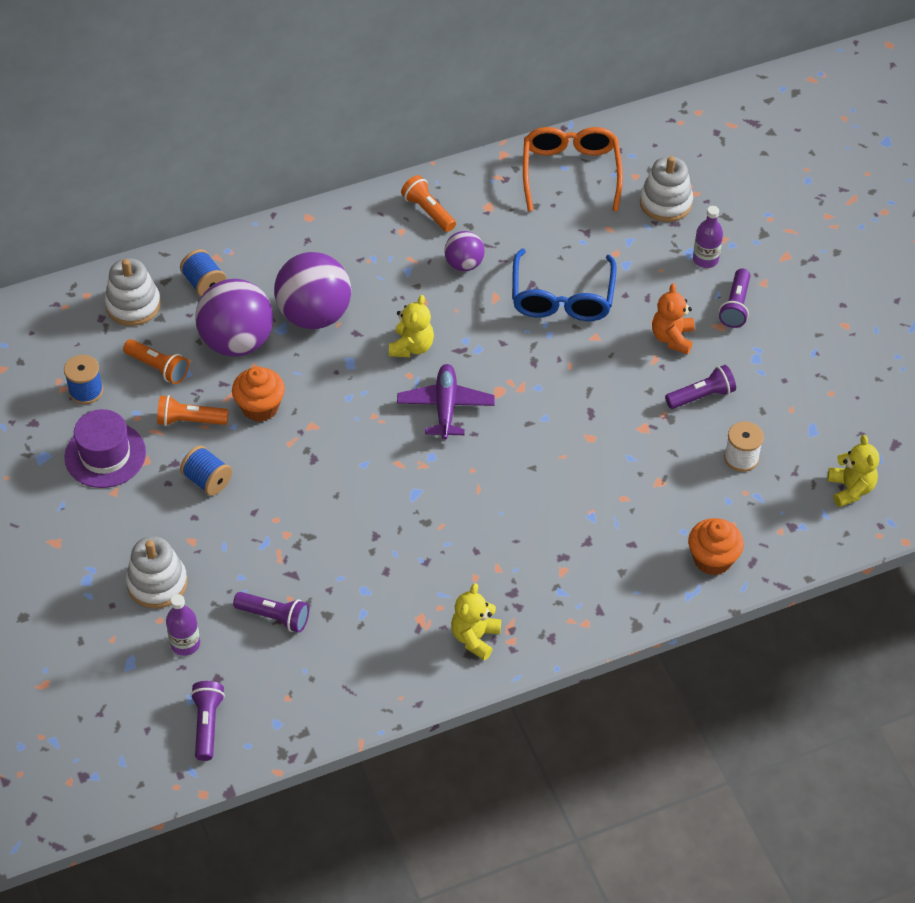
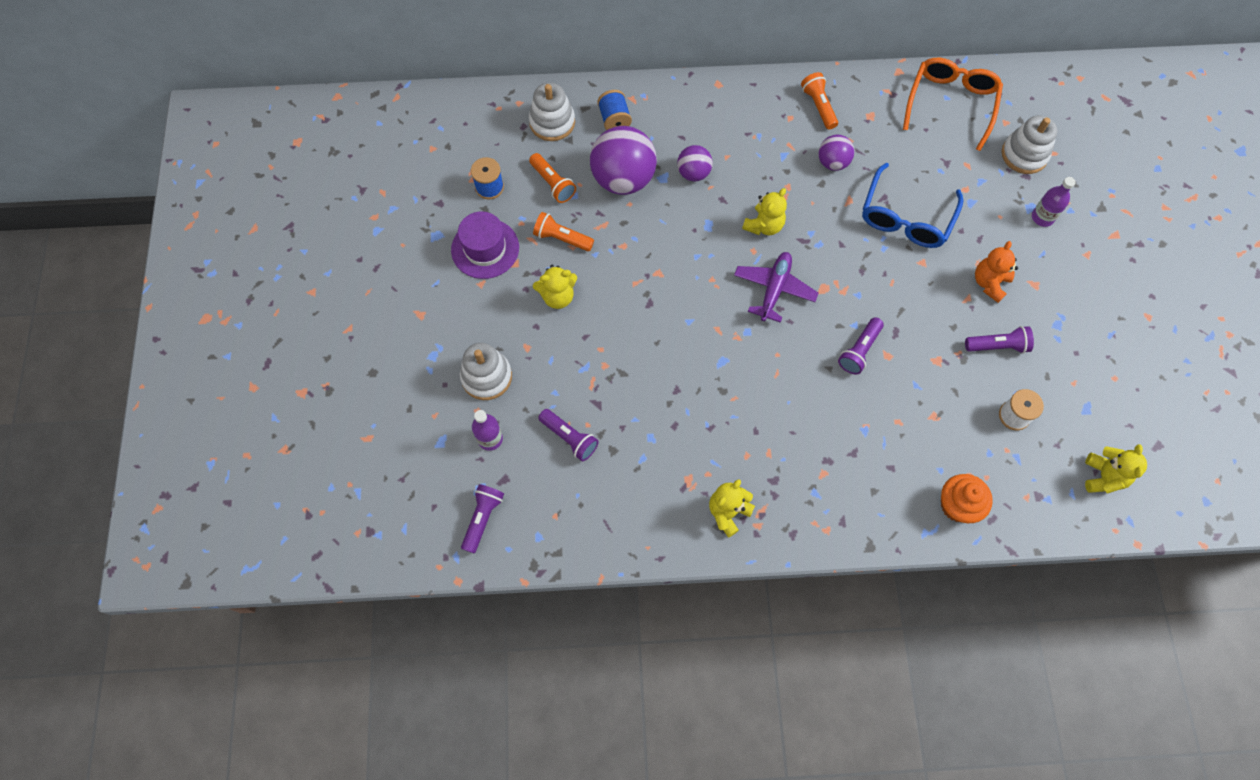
camera: 20 degrees right, 15 degrees up
(207, 480) = (557, 296): blue spool -> yellow teddy bear
(260, 407) = (622, 243): orange cupcake -> none
(314, 315) = (693, 173): purple ball -> purple ball, size x0.54
(735, 306) = (1055, 269): purple flashlight -> purple flashlight (859, 351)

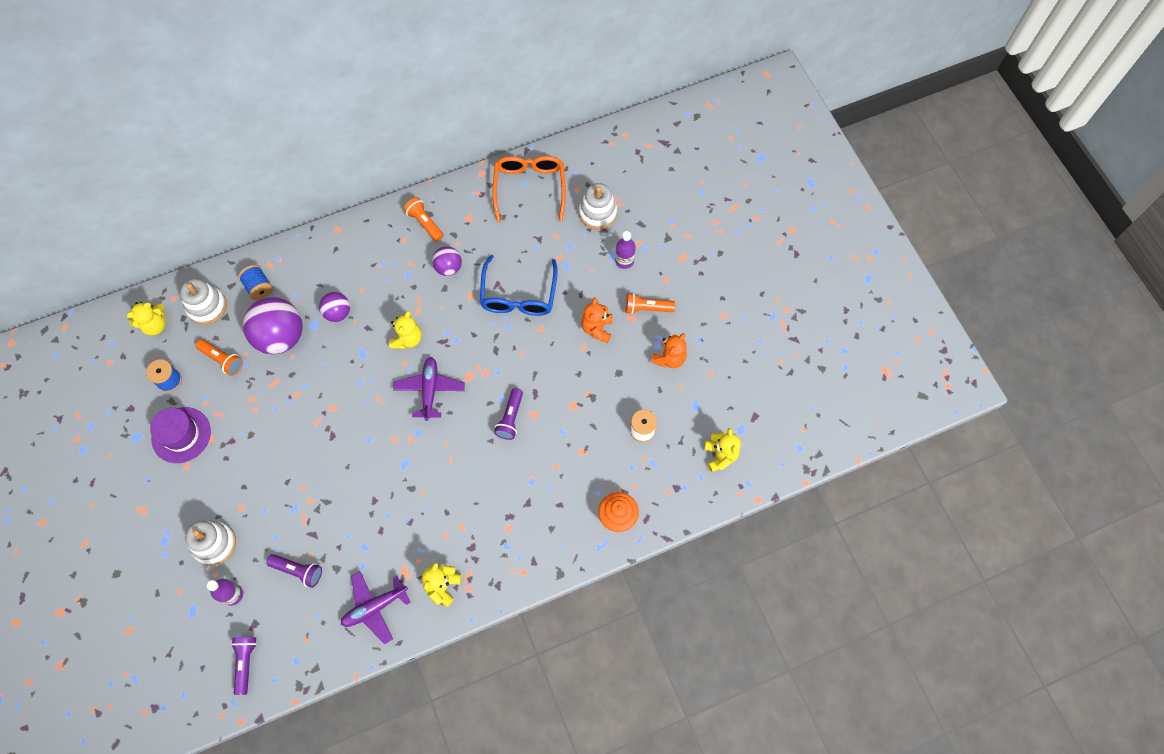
camera: 20 degrees left, 0 degrees up
(557, 296) = (254, 455): yellow teddy bear -> yellow teddy bear (155, 325)
(562, 238) = (244, 404): orange flashlight -> orange flashlight (646, 308)
(644, 509) = (375, 607): none -> purple plane
(997, 346) = (616, 378): purple flashlight -> none
(1068, 344) = (669, 358): none -> orange teddy bear

